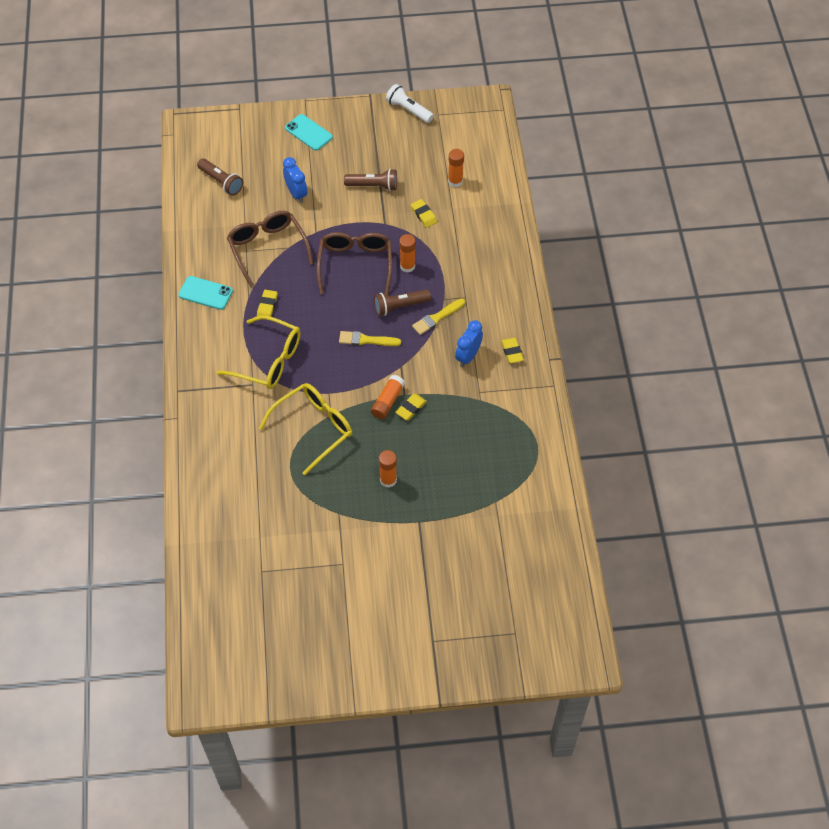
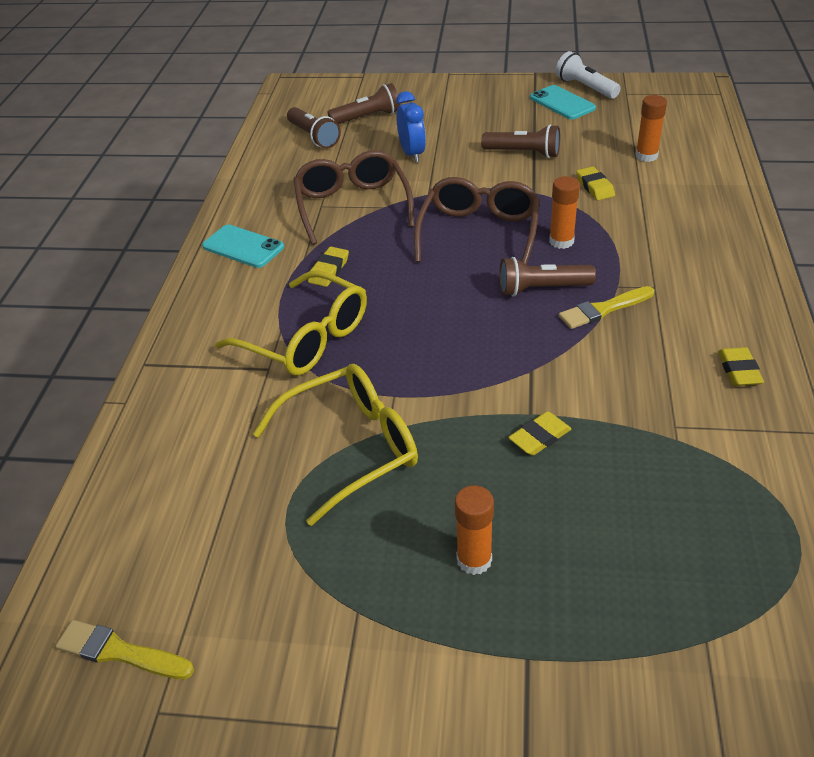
camera: 15 degrees right, 15 degrees down
(255, 157) = (367, 118): none -> brown flashlight
(308, 132) = (445, 100): turquoise phone -> turquoise phone (562, 103)
(366, 340) = (477, 327): yellow brush -> yellow brush (120, 652)
(387, 401) = (497, 421): orange glue stick -> none
(468, 356) = (655, 369): blue clock -> none

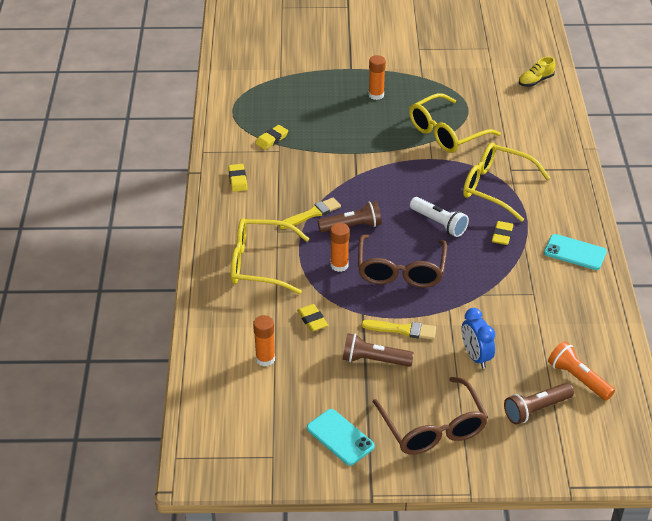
camera: 170 degrees right, 0 degrees up
(108, 577) = (535, 81): none -> yellow shoe
(120, 652) = (514, 61): yellow brush -> yellow brush (402, 330)
(313, 137) = (578, 378): brown flashlight -> orange flashlight
(352, 205) = (507, 294): brown glasses -> brown glasses (433, 428)
(539, 437) = (349, 142): yellow eraser -> yellow eraser (272, 139)
(585, 87) = (315, 466): white flashlight -> white flashlight (439, 223)
(673, 246) = (259, 264): none -> yellow glasses

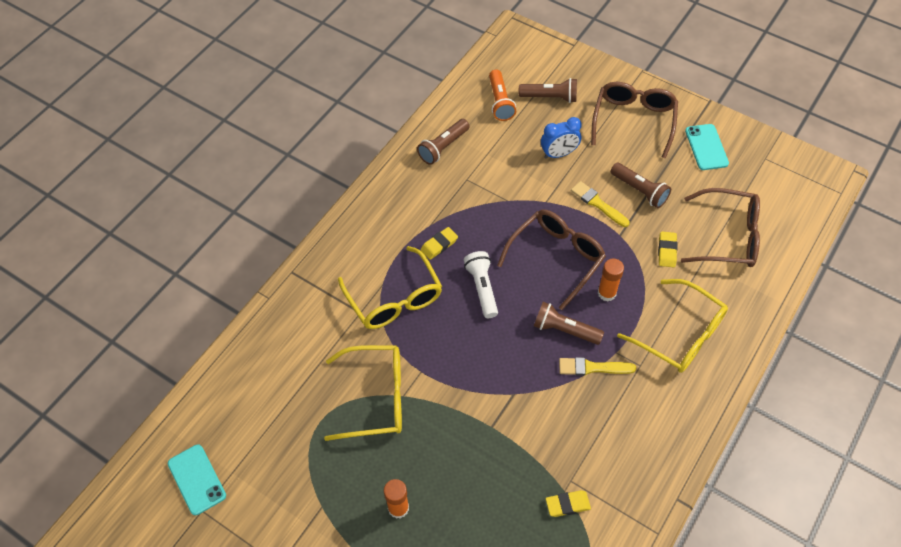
camera: 145 degrees left, 15 degrees up
(238, 180) = (642, 461): yellow eraser -> none
(265, 359) = (728, 236): orange glue stick -> brown glasses
(475, 356) = (559, 154): blue clock -> blue clock turned 60 degrees clockwise
(535, 81) = (211, 418): yellow shoe -> none
(575, 252) = (396, 196): turquoise phone -> turquoise phone (197, 479)
(582, 309) = (443, 147): none -> brown flashlight

